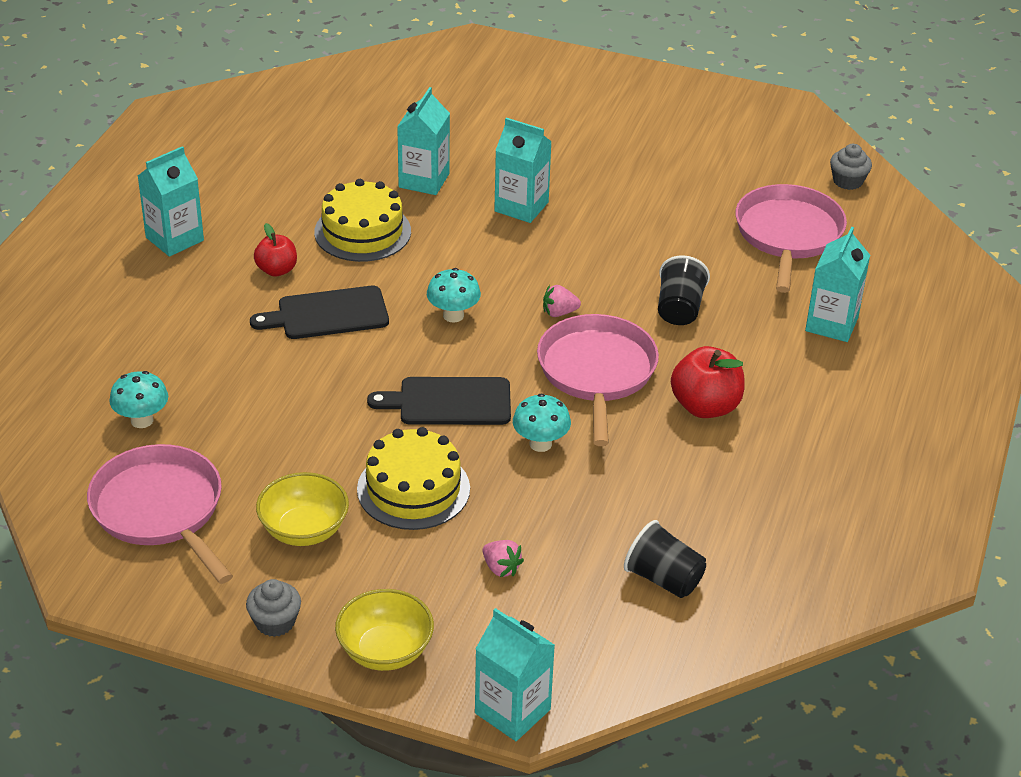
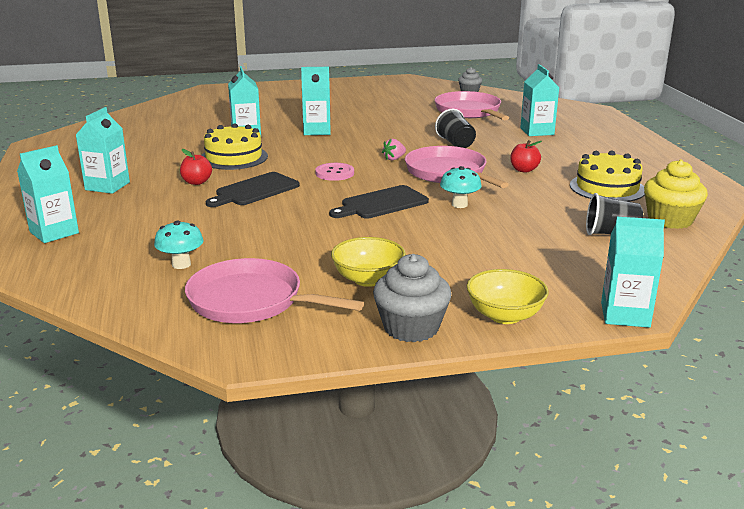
camera: 30 degrees left, 15 degrees down
(61, 309) = (54, 232): none -> turquoise carton
(275, 622) = (411, 327): grey cupcake -> grey cupcake, size x1.65
(413, 489) = (412, 242): yellow cake -> yellow cake (607, 188)
(453, 315) = (334, 173): turquoise mushroom -> pink button
(501, 568) = (516, 257): pink strawberry -> none
(705, 406) = (524, 170): red apple -> red apple, size x0.63
(774, 588) = (670, 220): none -> yellow cupcake

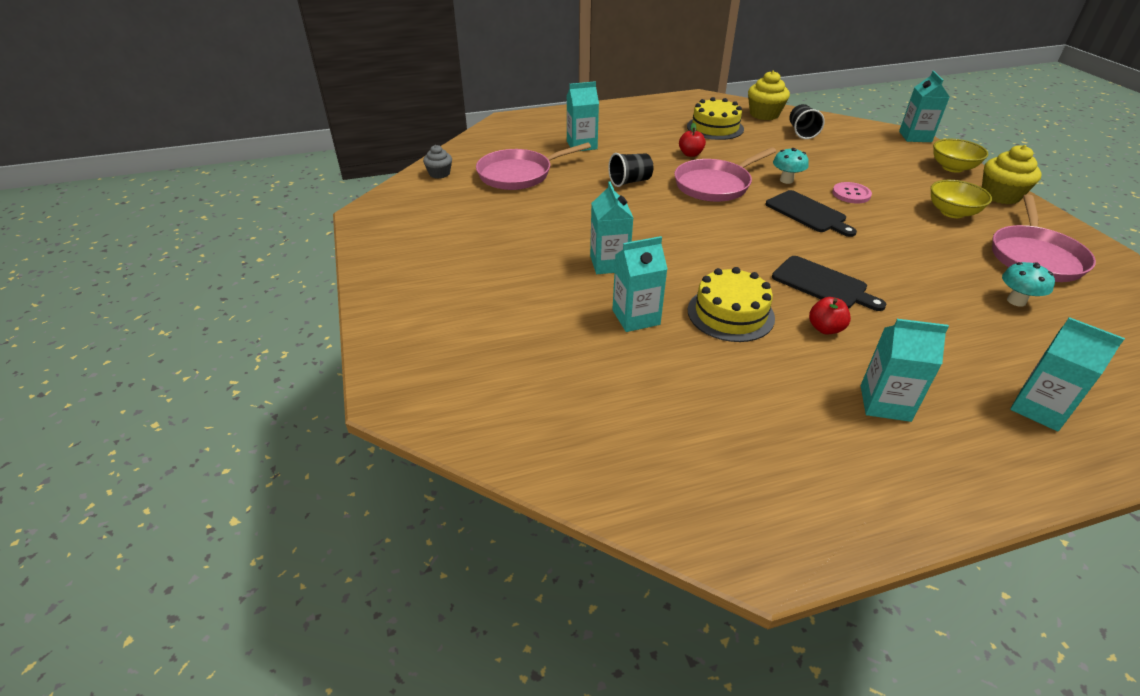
camera: 95 degrees left, 15 degrees up
(334, 173) = (746, 241): pink button -> pink button (851, 194)
(394, 159) = (688, 211): pink strawberry -> none
(411, 327) = (1000, 195): grey cupcake -> yellow cupcake

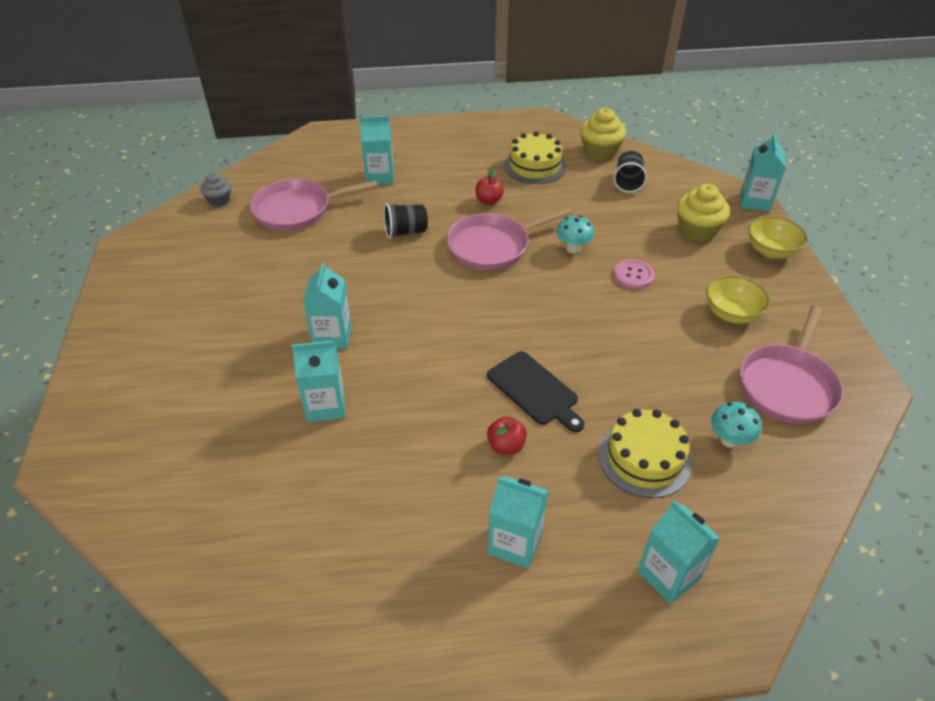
camera: 10 degrees right, 5 degrees up
(730, 314) = (420, 414): yellow cake -> yellow cake (644, 458)
(808, 213) = (571, 296): black cutting board -> none
(1000, 195) = (802, 296): yellow cupcake -> yellow cupcake (697, 231)

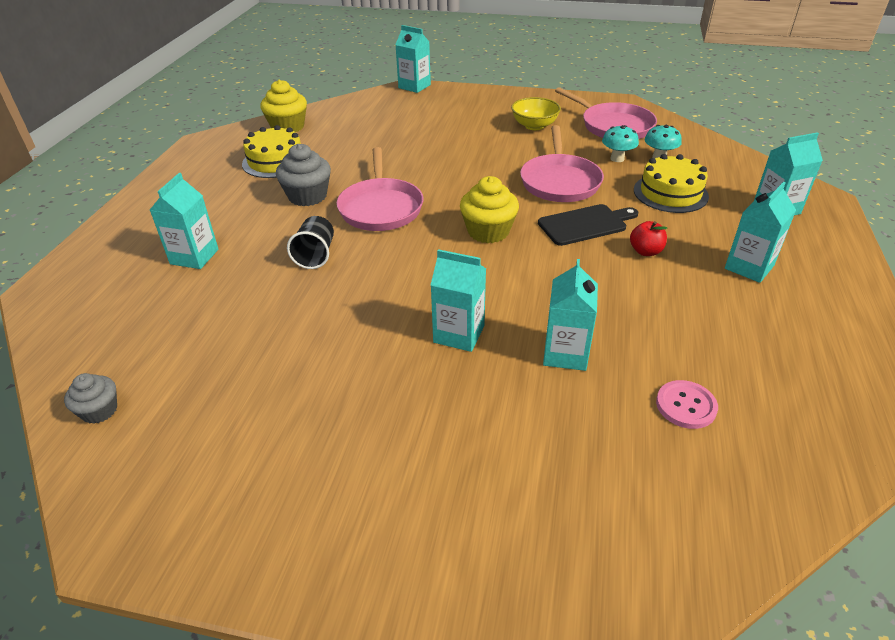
camera: 70 degrees left, 5 degrees down
(297, 210) = (198, 333): pink pan -> pink pan (560, 181)
(488, 201) = (307, 196): red apple -> grey cupcake
(573, 248) = (415, 169): turquoise mushroom -> turquoise mushroom (617, 158)
(628, 182) = (344, 125): black cup -> none
(633, 275) = (468, 151): pink button -> pink button (686, 406)
(697, 231) = (432, 114): yellow cupcake -> yellow cupcake (488, 231)
(771, 251) = (475, 96): yellow bowl -> none

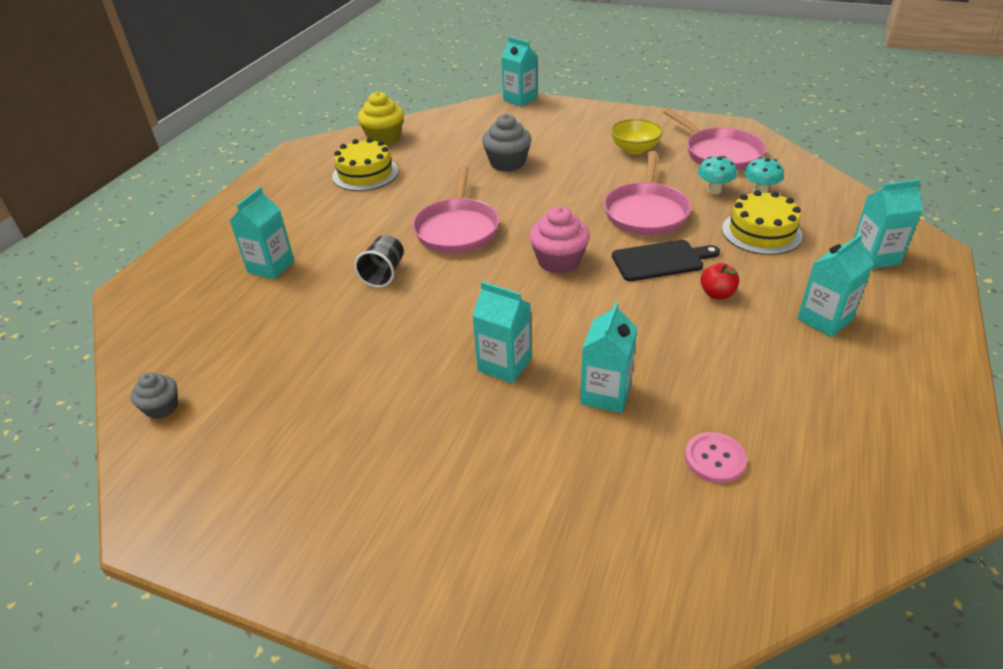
camera: 10 degrees right, 0 degrees up
(307, 196) = (388, 212): grey cupcake -> grey cupcake (507, 163)
(488, 231) = (559, 261): yellow cupcake -> pink cupcake

